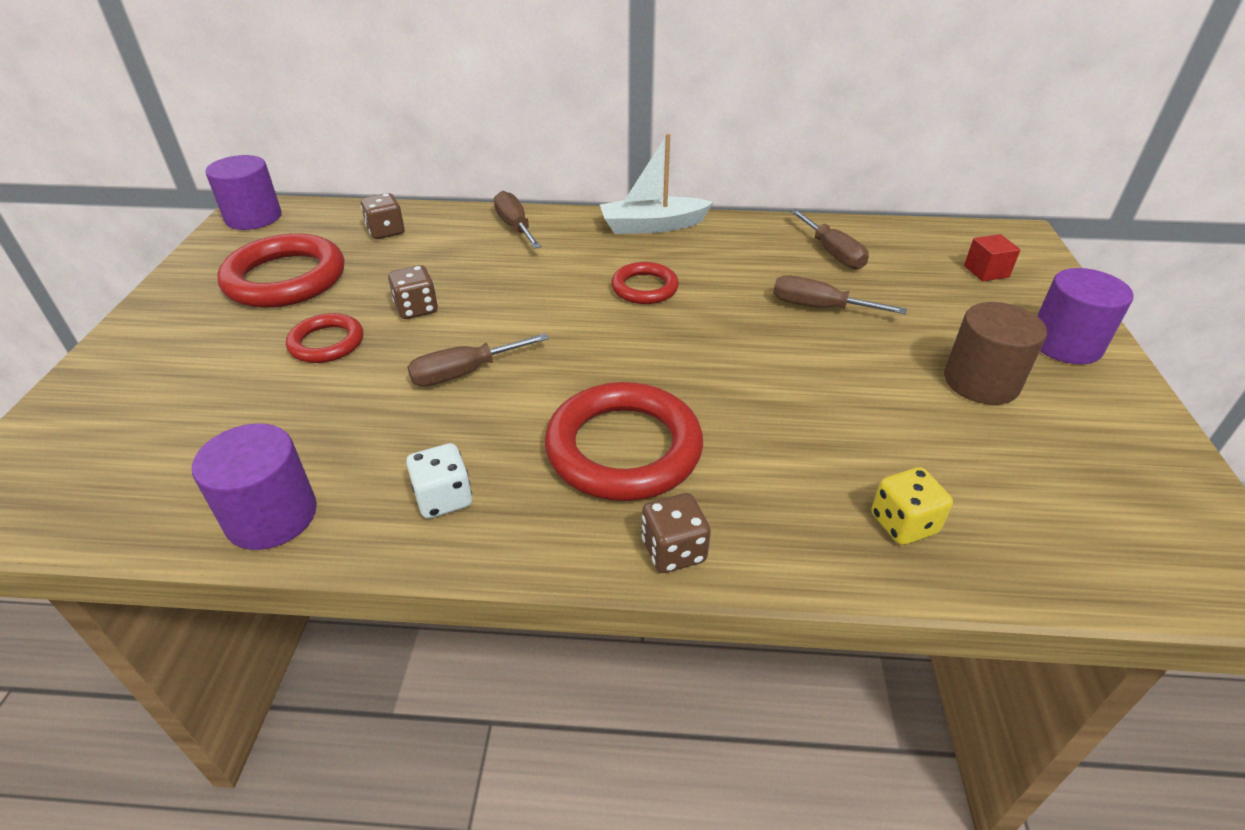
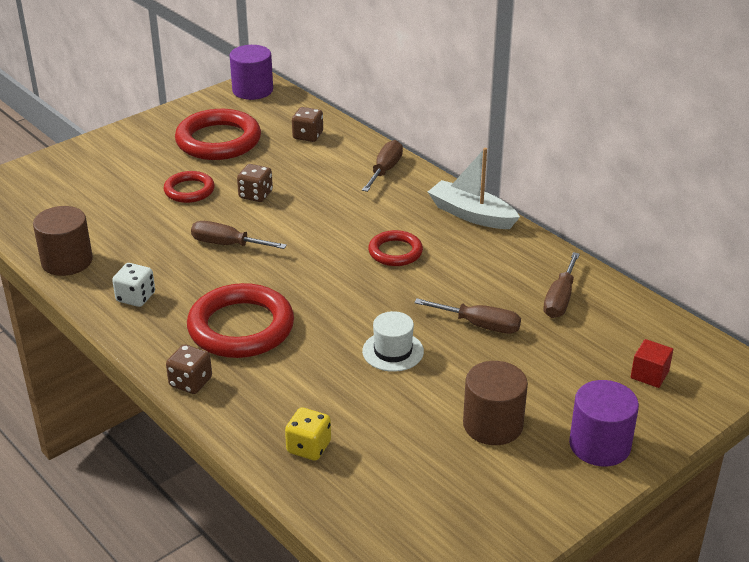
camera: 45 degrees right, 5 degrees down
(271, 516) = (67, 261): purple cylinder -> brown cylinder
(798, 374) = (393, 351): none -> white hat
(819, 307) = (480, 325): brown screwdriver -> brown screwdriver turned 135 degrees clockwise

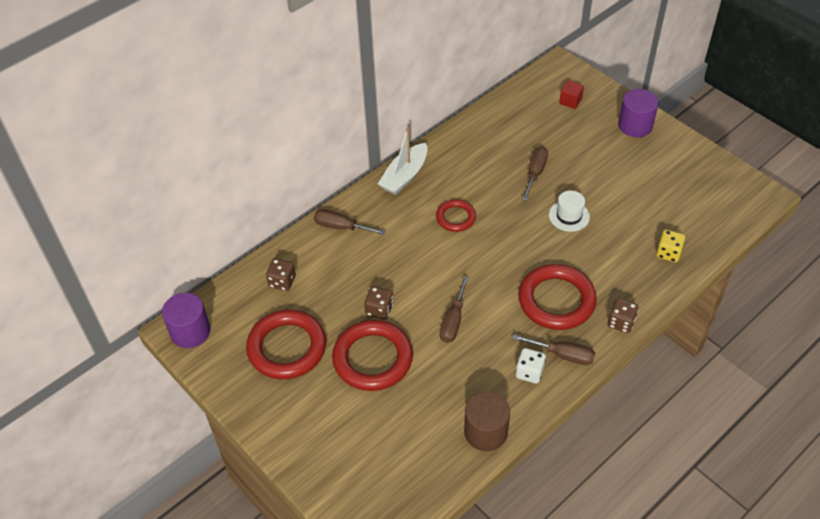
camera: 90 degrees left, 15 degrees up
(189, 190) = (372, 358): red ring -> red ring, size x1.80
(493, 425) = (628, 169): brown cylinder -> none
(560, 299) = (502, 134): brown screwdriver -> brown screwdriver (563, 355)

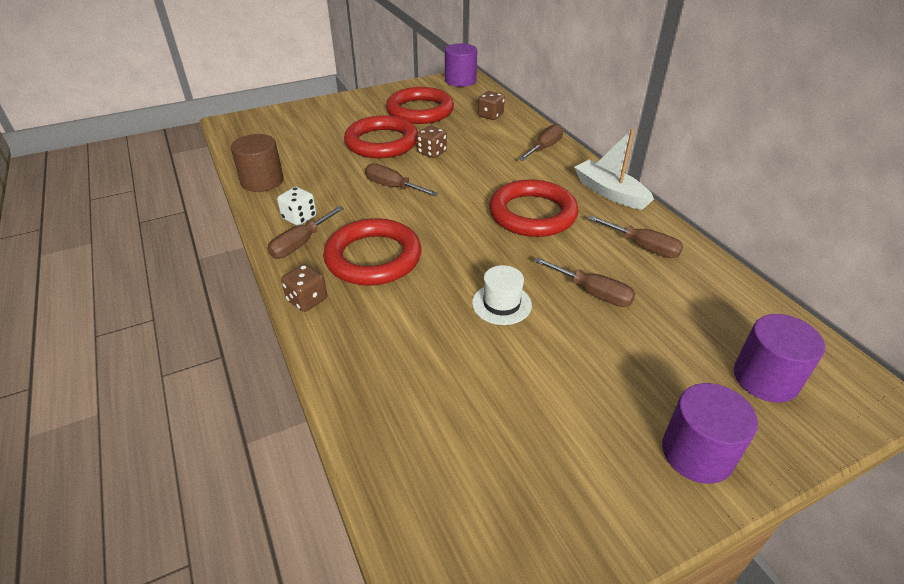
camera: 105 degrees right, 10 degrees down
(455, 217) = (532, 214): red ring -> red ring, size x1.80
(472, 153) = (643, 247): none -> brown screwdriver
(570, 101) = (765, 378): red cube -> purple cylinder
(668, 253) = (385, 388): yellow dice -> none

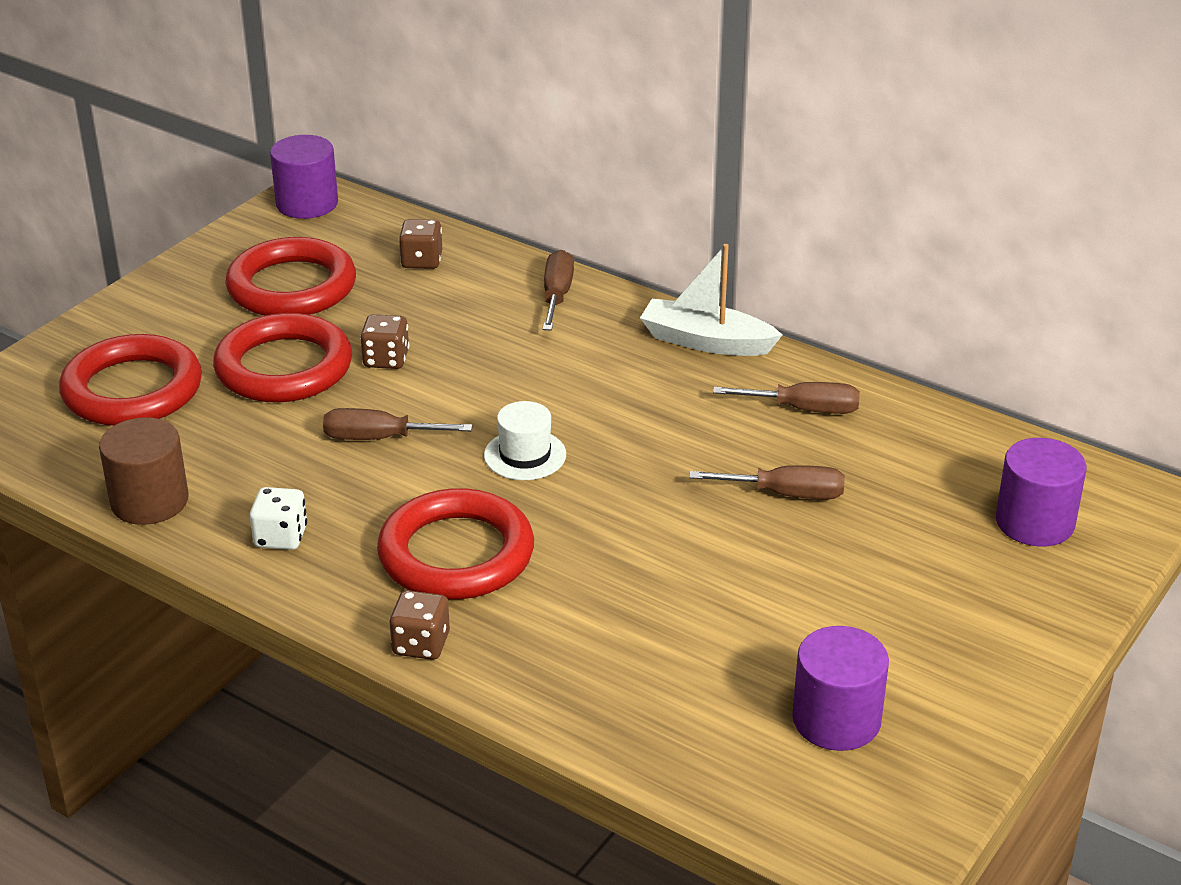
camera: 30 degrees left, 5 degrees down
(300, 244) = (326, 574): brown screwdriver -> none
(501, 304) = (684, 550): white hat -> white hat (525, 455)
(532, 214) = (625, 411): red ring -> red ring (132, 390)
(697, 453) = (1011, 627): purple cylinder -> purple cylinder (836, 720)

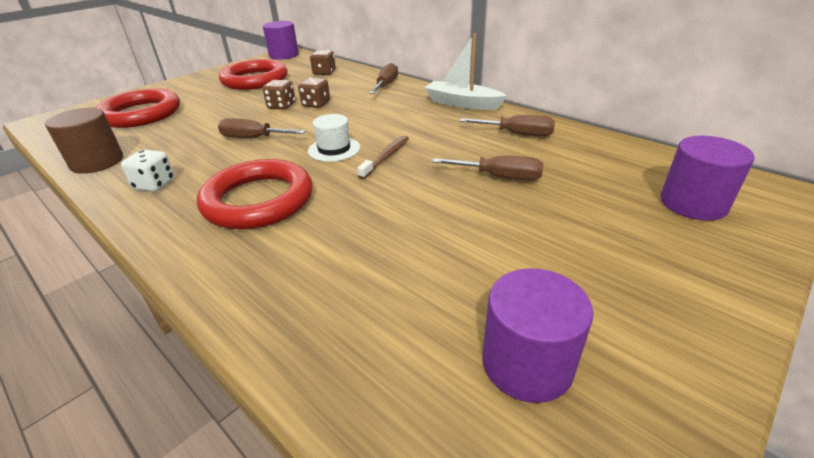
camera: 10 degrees right, 0 degrees up
(284, 367) = (226, 108): red ring -> none
(421, 644) = (192, 260): brown dice -> brown dice (316, 104)
(612, 467) = (386, 157): none -> brown toothbrush

